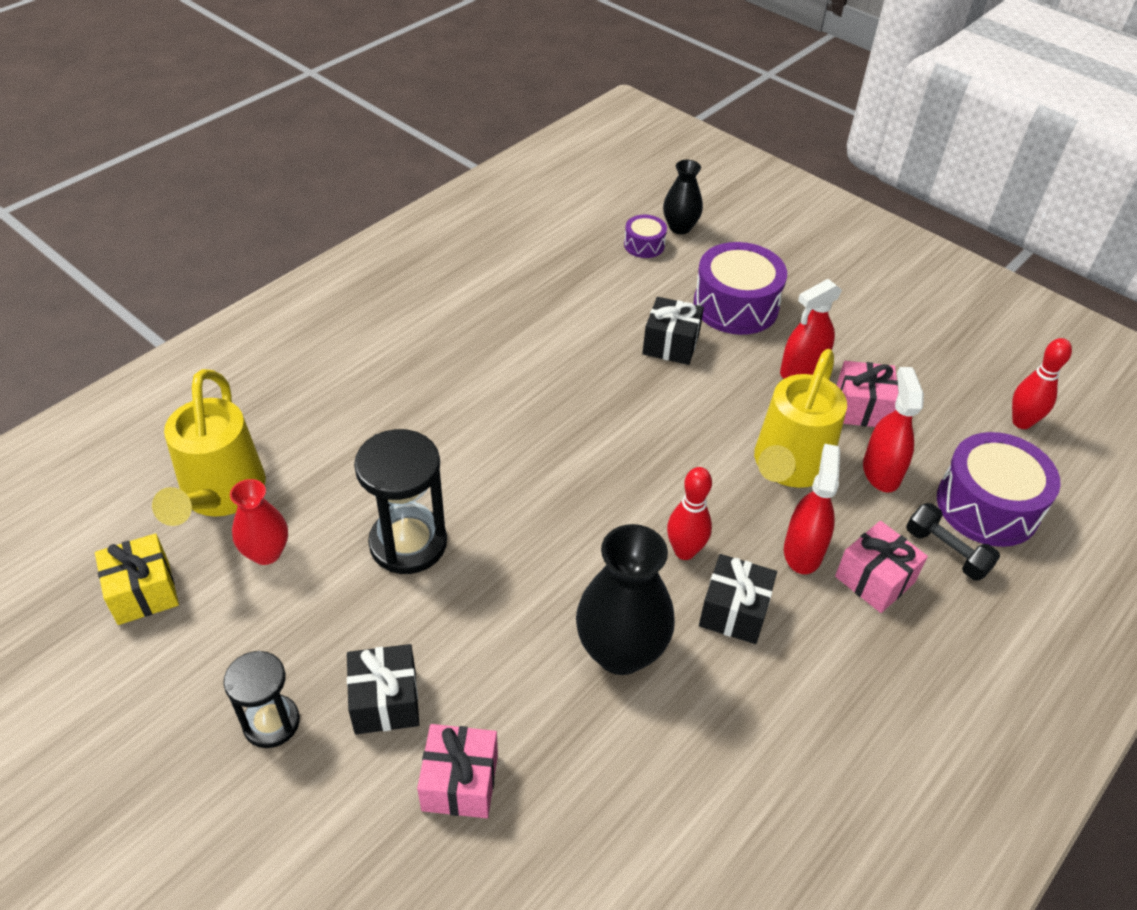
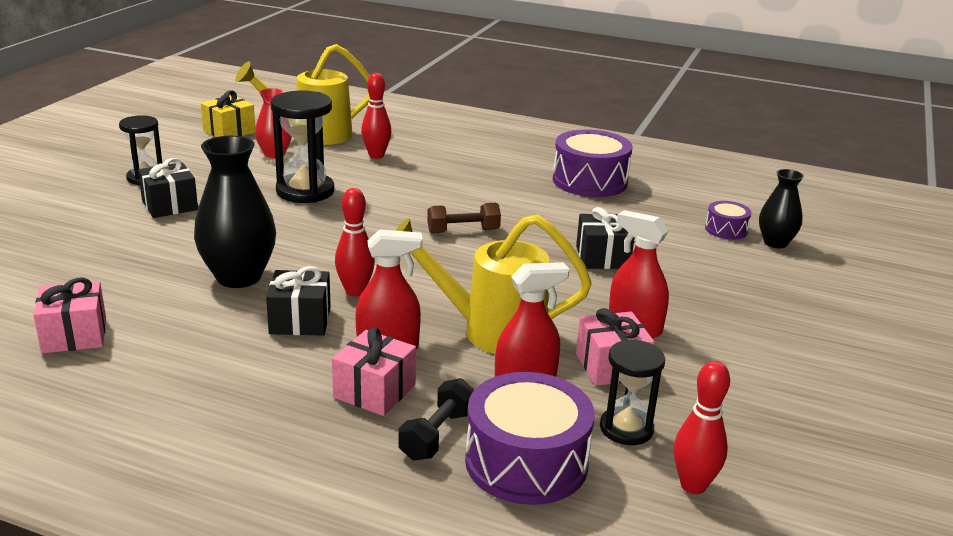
camera: 70 degrees right, 20 degrees down
(330, 447) = (376, 156): none -> red bowling pin
(460, 782) = (111, 237): pink gift -> pink gift (74, 335)
(577, 427) = (463, 231): none -> brown dumbbell
(735, 305) = (693, 282): purple drum -> purple drum (590, 181)
(950, 432) = (626, 428): none -> black hourglass

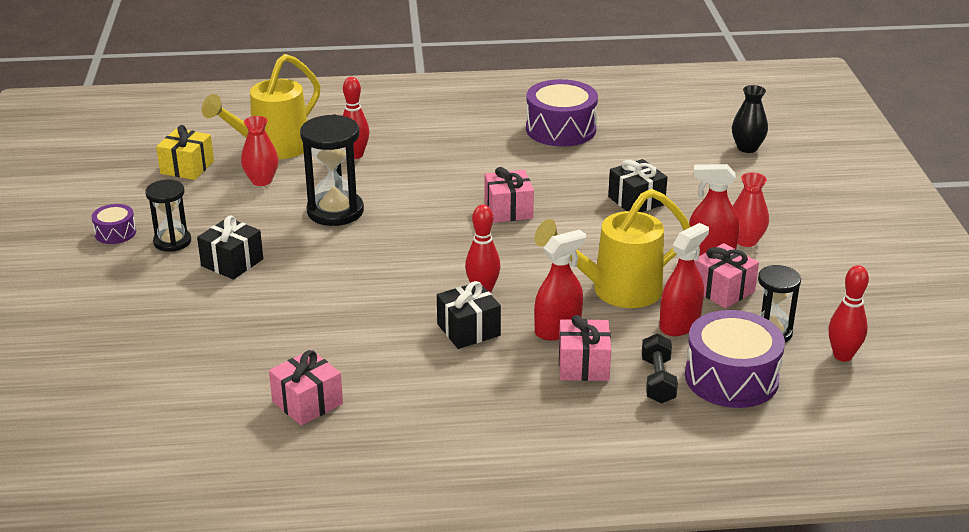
camera: 25 degrees left, 5 degrees up
(239, 277) = (376, 310): black vase -> none
(463, 231) = (508, 210): brown dumbbell -> pink gift
(688, 326) = (746, 241): none -> red vase
(726, 230) = (703, 146): purple drum -> purple drum (115, 233)

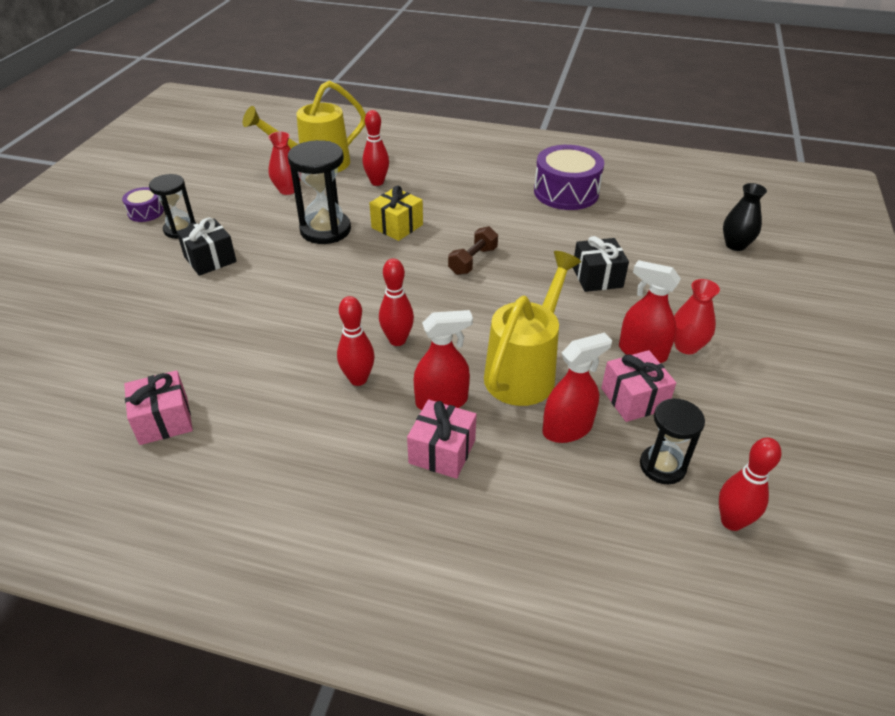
camera: 20 degrees right, 10 degrees up
(187, 167) = (241, 167): yellow gift -> yellow gift (397, 226)
(468, 330) = (358, 379): black gift -> red bowling pin
(508, 210) = (473, 261): pink gift -> brown dumbbell
(617, 290) = (525, 371): yellow watering can -> yellow watering can turned 120 degrees clockwise
(658, 381) = (507, 494): black dumbbell -> none
(731, 378) = (589, 514): purple drum -> none

